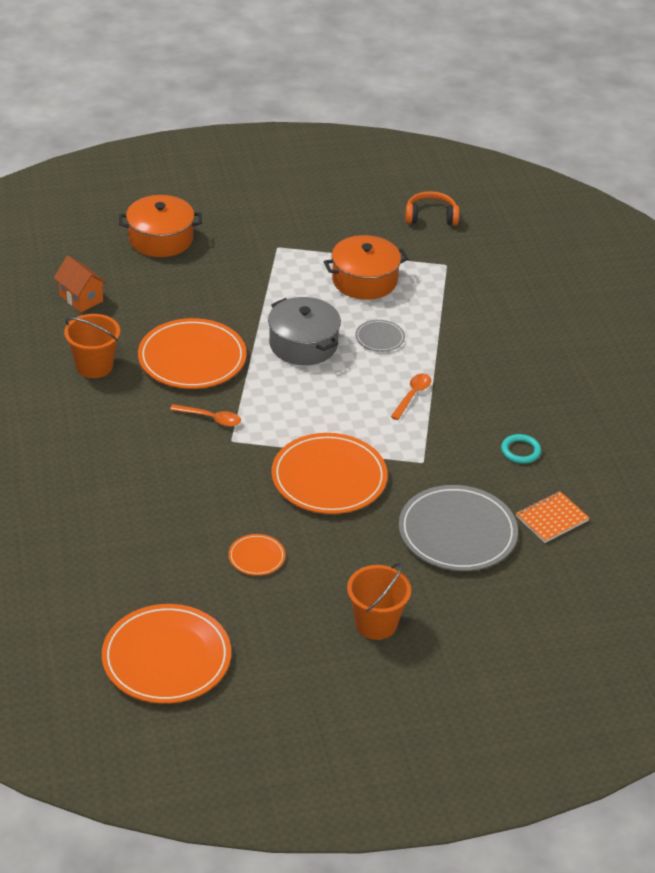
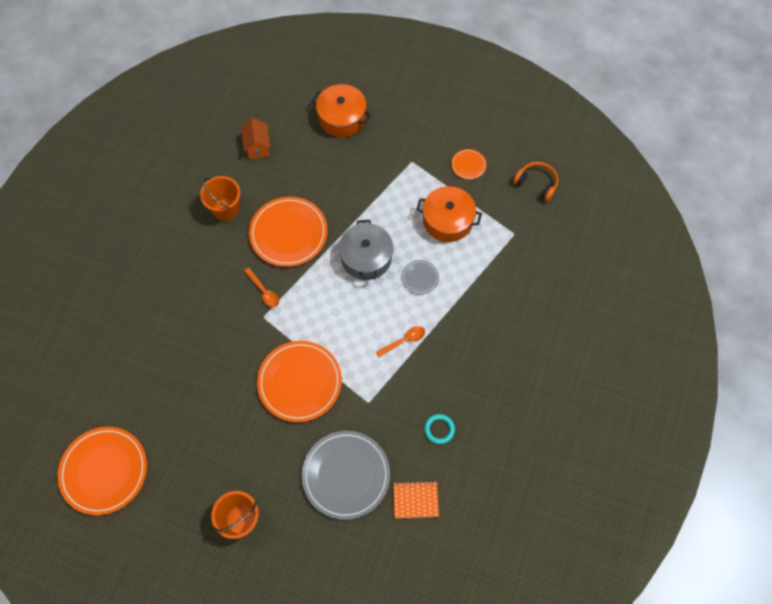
camera: 35 degrees right, 25 degrees up
(256, 557) = (210, 422): orange plate -> orange plate (468, 165)

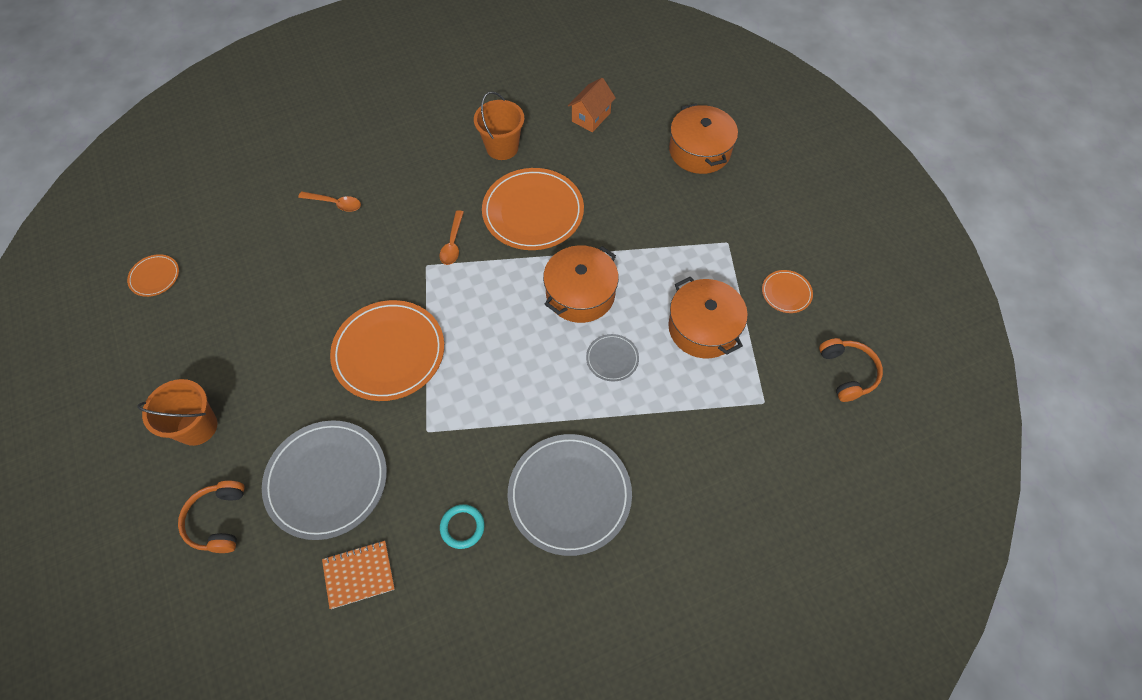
camera: 45 degrees right, 5 degrees down
(104, 471) = (154, 277): orange plate -> orange plate, size x0.47
(313, 549) = (218, 520): none -> orange headphones
(366, 257) = (580, 294): grey pot -> orange pot
(404, 341) = (527, 405): orange spoon -> orange spoon (335, 203)
(415, 500) = (359, 574): orange notebook -> orange notebook turned 60 degrees counterclockwise
(472, 365) = (569, 495): none -> grey plate

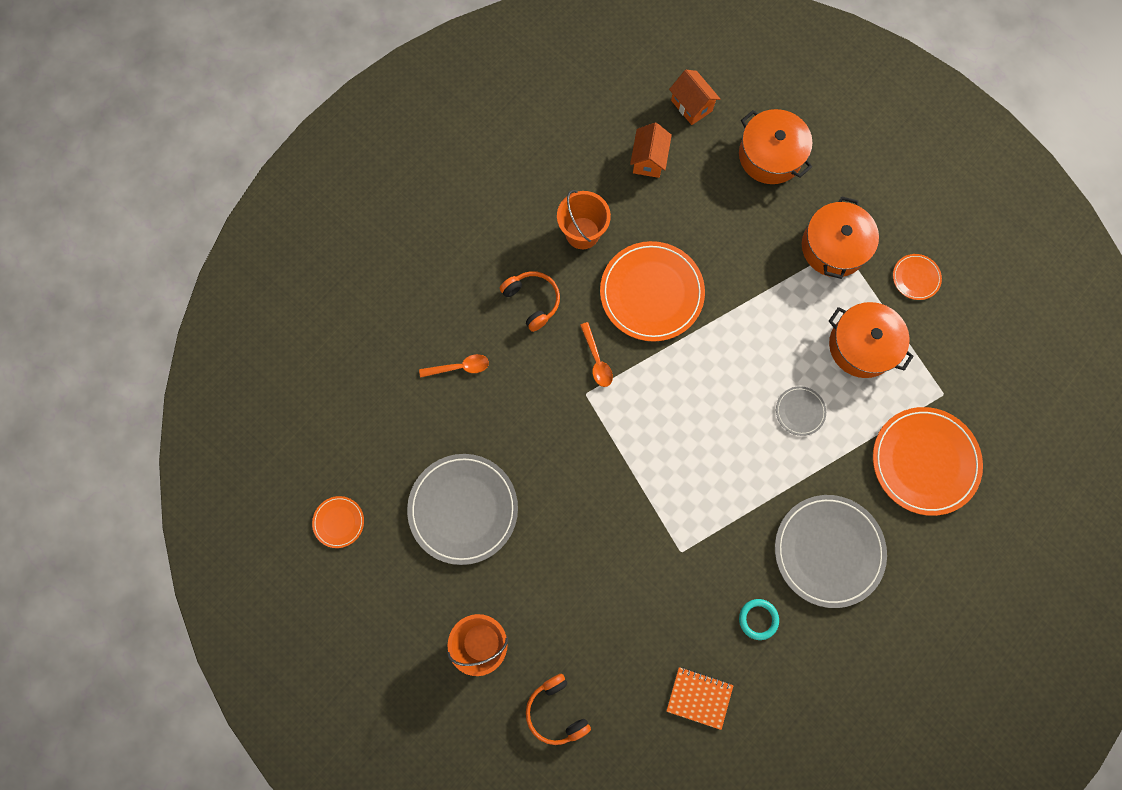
camera: 25 degrees left, 15 degrees up
(327, 480) = (624, 634): grey plate -> grey plate (463, 509)
(359, 574) = (699, 697): orange notebook -> orange notebook turned 60 degrees clockwise
(389, 352) = (604, 495): orange plate -> orange plate (924, 461)
(580, 294) = (740, 360): orange pot -> orange pot (833, 247)
(651, 93) = (691, 105): none -> orange house
(847, 373) = (998, 334): orange headphones -> orange headphones (532, 301)

